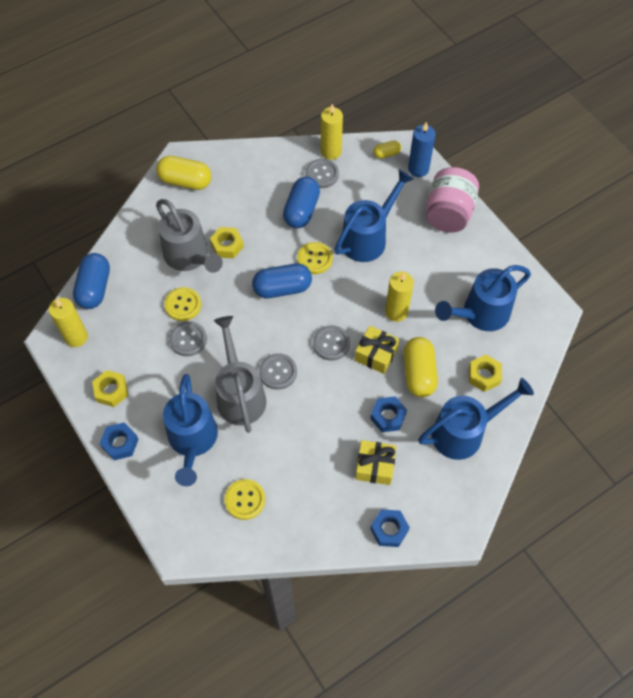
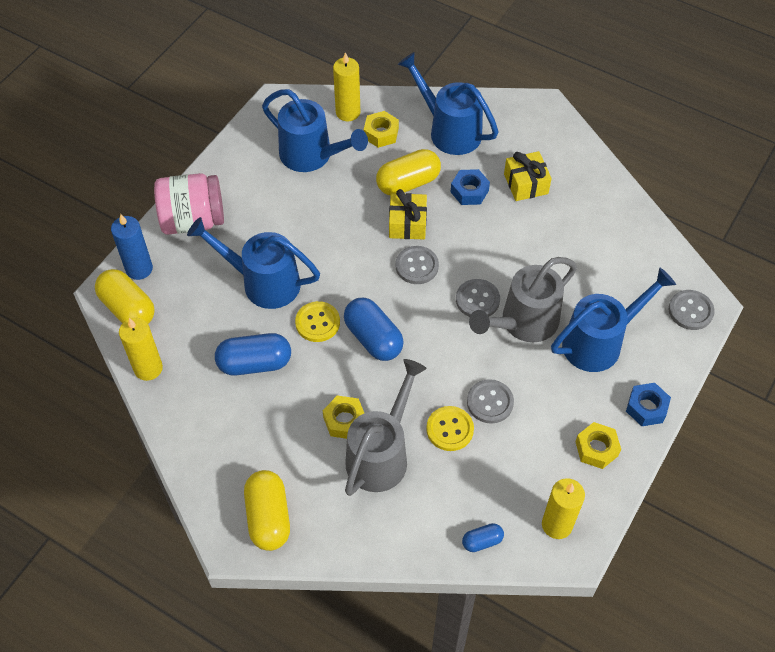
camera: 115 degrees left, 5 degrees down
(94, 288) = (482, 541): blue capsule -> blue capsule, size x0.52
(245, 500) = (626, 271): yellow button -> none
(321, 174) = (189, 364): grey button -> grey button (690, 311)
(386, 154) = (128, 308): yellow capsule -> yellow capsule, size x1.92
(389, 530) = (577, 154): blue nut -> none
(396, 312) = (347, 224): yellow candle -> yellow candle (348, 112)

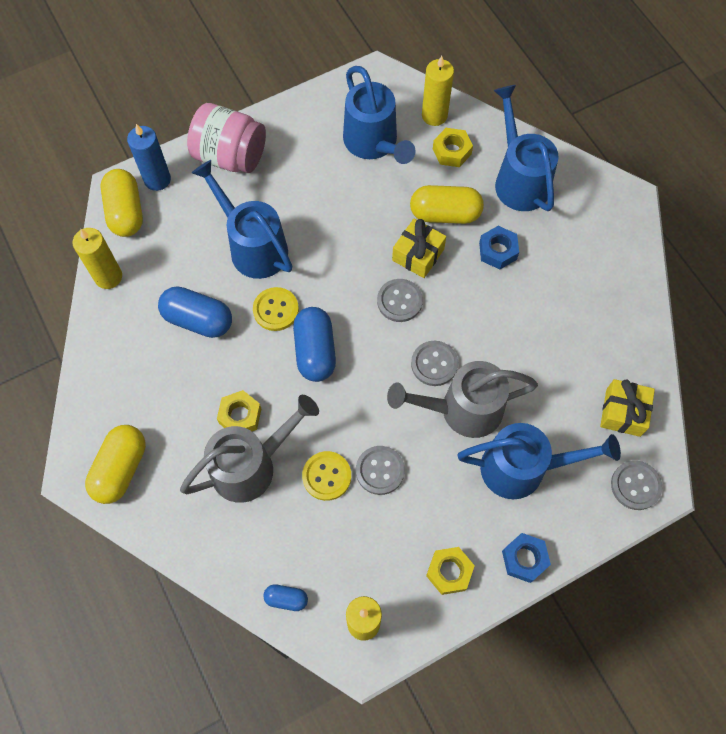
camera: 30 degrees right, 10 degrees up
(526, 184) = (557, 270): yellow gift -> yellow gift (623, 412)

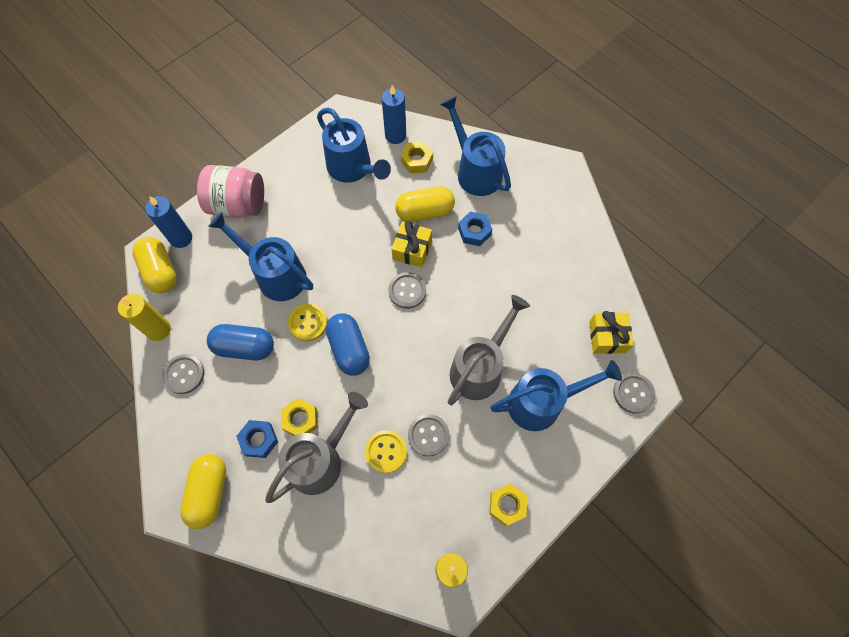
camera: 15 degrees left, 0 degrees up
(286, 599) = (379, 566): blue capsule -> none
(434, 115) = (395, 135): yellow candle -> blue candle
(434, 364) = (448, 335): grey button -> grey button (184, 374)
(461, 410) = (480, 367): grey watering can -> grey watering can turned 150 degrees clockwise
(524, 559) = (564, 477): blue nut -> blue nut (259, 440)

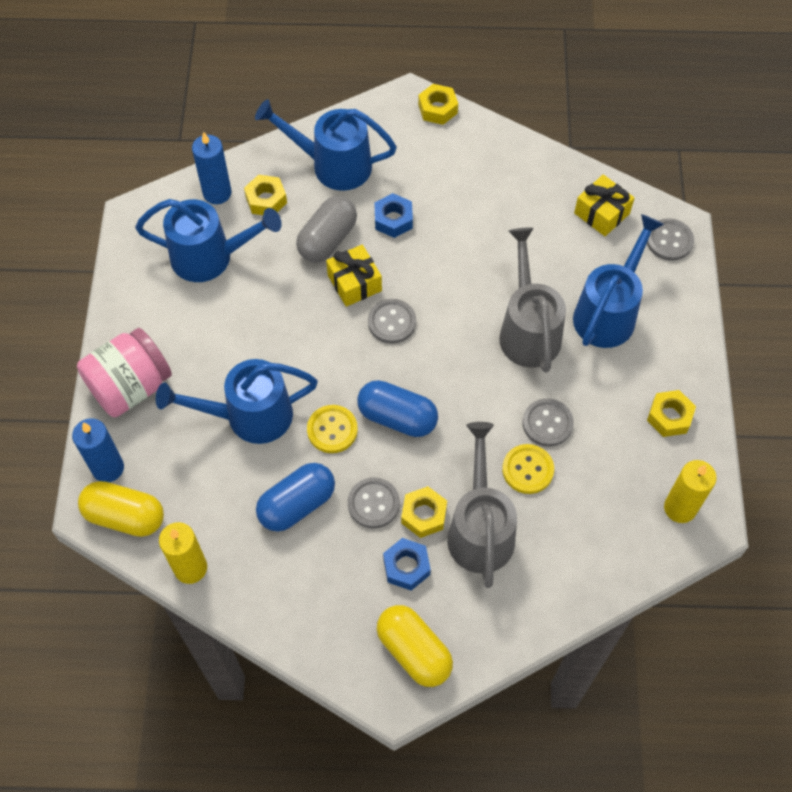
camera: 45 degrees left, 5 degrees down
(184, 374) = (266, 581): grey button -> grey button (373, 503)
(425, 212) = (327, 240): yellow capsule -> grey capsule
(574, 187) = (437, 109): none -> yellow nut

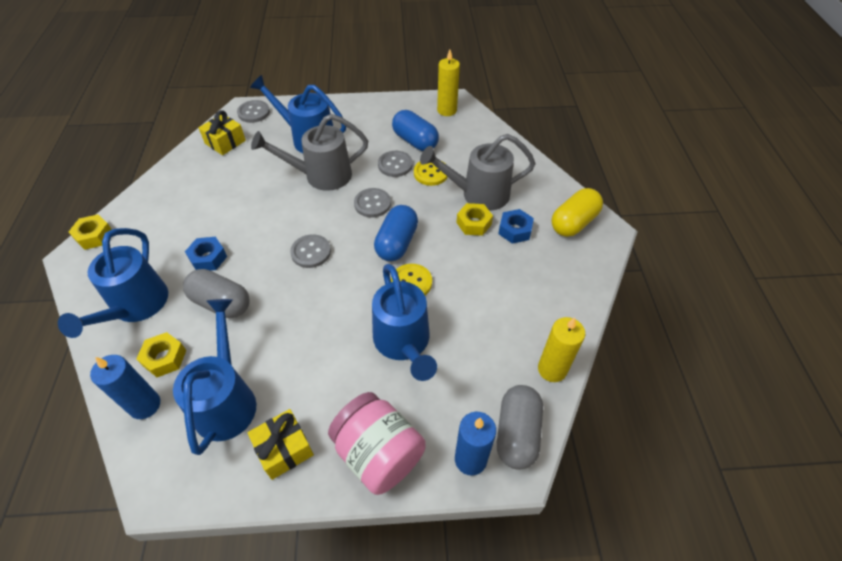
camera: 95 degrees left, 10 degrees down
(125, 516) = (517, 433): yellow capsule -> grey capsule
(297, 504) = (480, 299): blue capsule -> blue capsule (415, 141)
(354, 283) = (270, 280): yellow gift -> yellow gift (284, 449)
(373, 503) = (470, 252): grey button -> grey button (372, 204)
(669, 417) = (386, 114): yellow nut -> none

